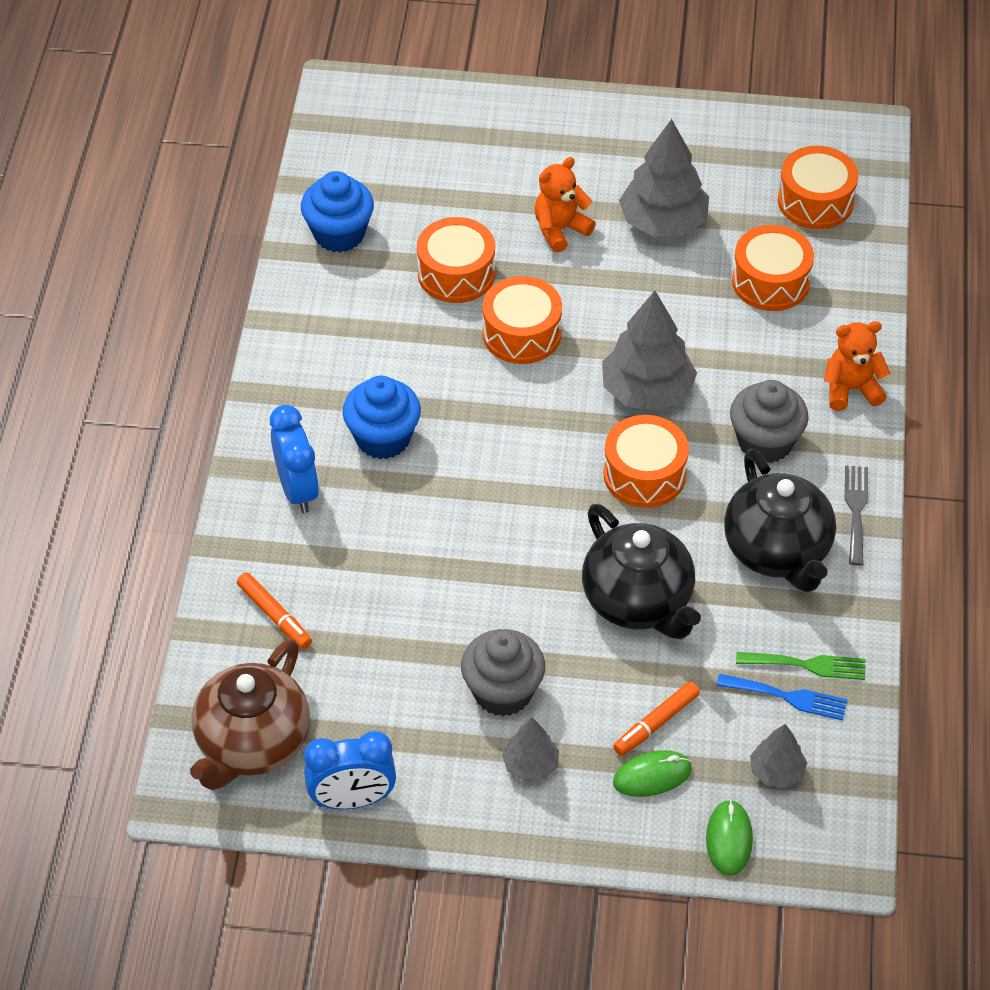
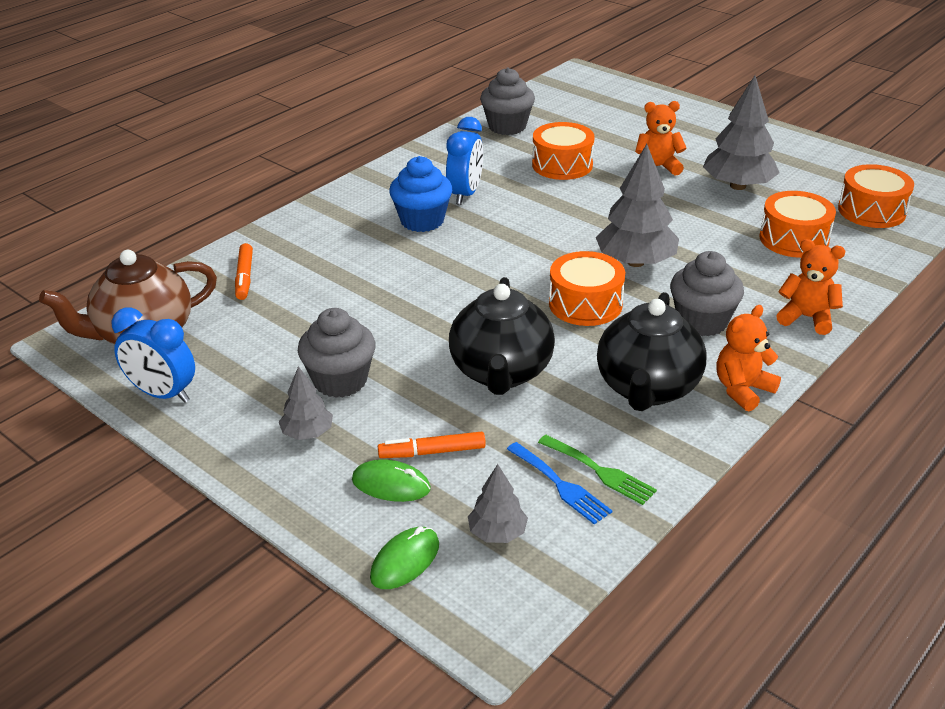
camera: 35 degrees right, 15 degrees down
(297, 490) = (337, 224): blue clock -> blue clock (465, 194)
(339, 234) = (507, 126): blue cupcake -> grey cupcake
(521, 333) = (575, 205): orange drum -> none
(856, 510) = (742, 390): grey fork -> orange teddy bear

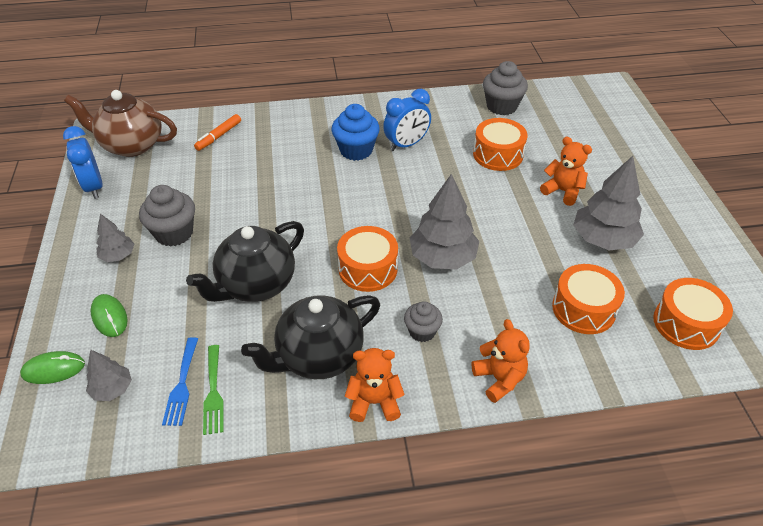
camera: 40 degrees right, 10 degrees up
(432, 452) = (153, 311): orange marker -> none
(702, 321) = (422, 331): grey cupcake -> grey cupcake, size x0.62

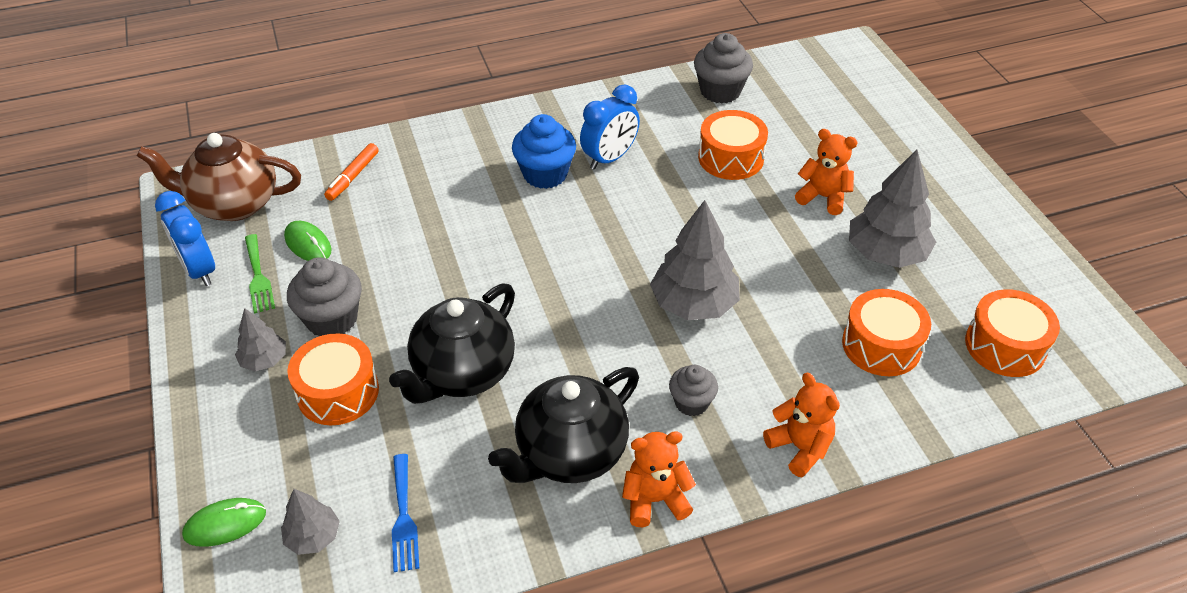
camera: 10 degrees left, 0 degrees up
(109, 317) = (279, 444): green mouse -> green mouse (308, 244)
(213, 393) = (448, 521): green fork -> green fork (258, 277)
(368, 269) = (602, 332): orange drum -> orange drum (338, 392)

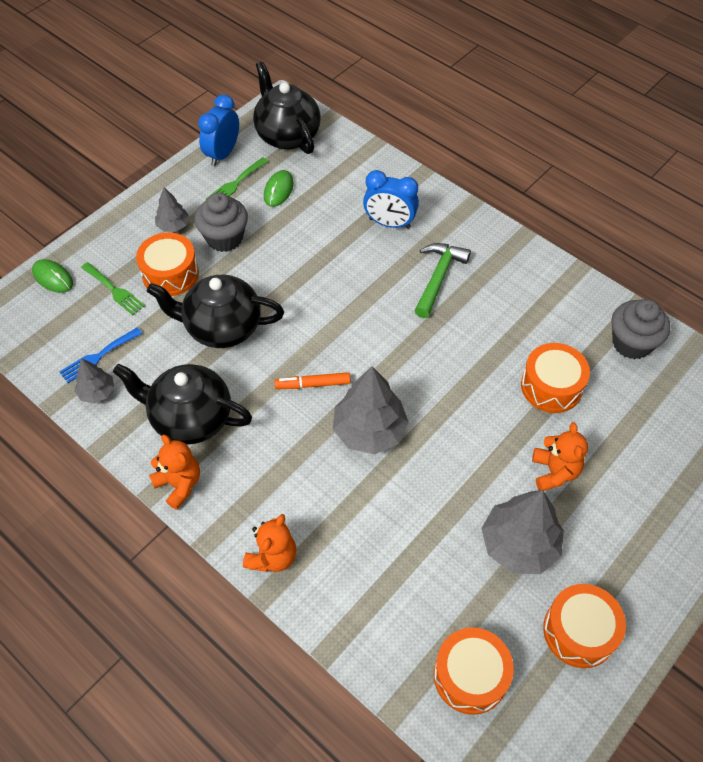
camera: 60 degrees right, 10 degrees up
(234, 204) = (287, 135): brown teapot -> black teapot
(311, 460) = (114, 290): none -> green fork
(313, 537) = (64, 321): grey tree -> grey tree (97, 392)
(353, 177) = (354, 176): orange marker -> orange marker (313, 384)
(545, 174) = (438, 277): blue cupcake -> green hammer
(609, 158) = (486, 307): blue clock -> blue clock (389, 223)
(691, 402) = (274, 470): grey cupcake -> none
(881, 345) = (409, 577): orange drum -> orange drum (579, 631)

